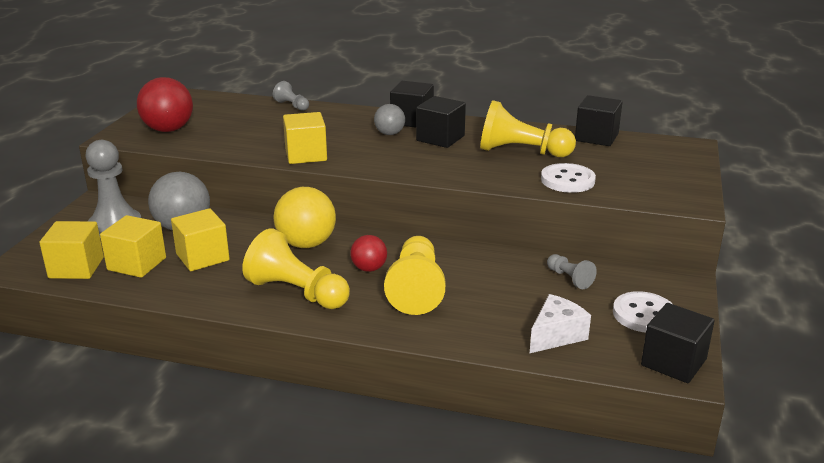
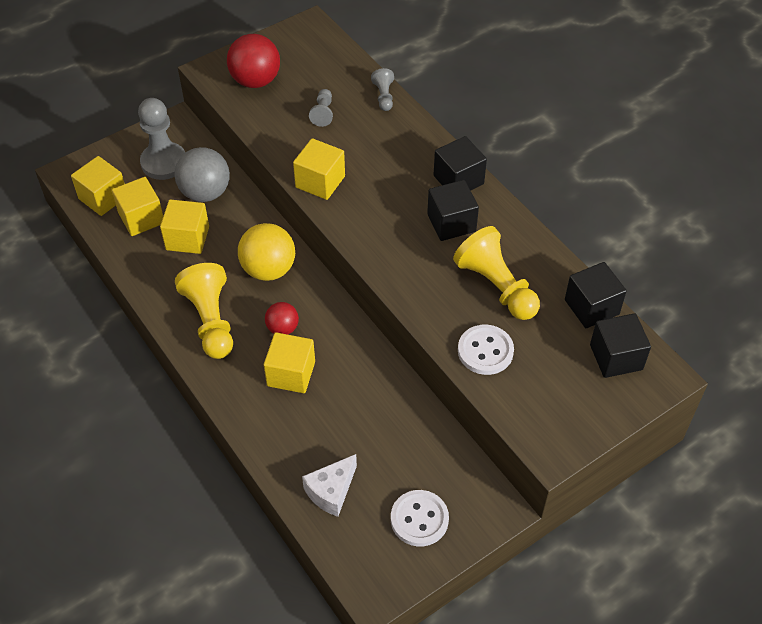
camera: 40 degrees right, 25 degrees up
(389, 134) = (417, 190): grey ball -> none
(416, 289) = (291, 374): yellow pawn -> yellow cube
(556, 335) = (331, 491): white cheese -> white cheese turned 135 degrees clockwise
(569, 278) = (412, 442): grey pawn -> grey pawn (323, 113)
(673, 362) = (379, 578): black cube -> black cube (616, 357)

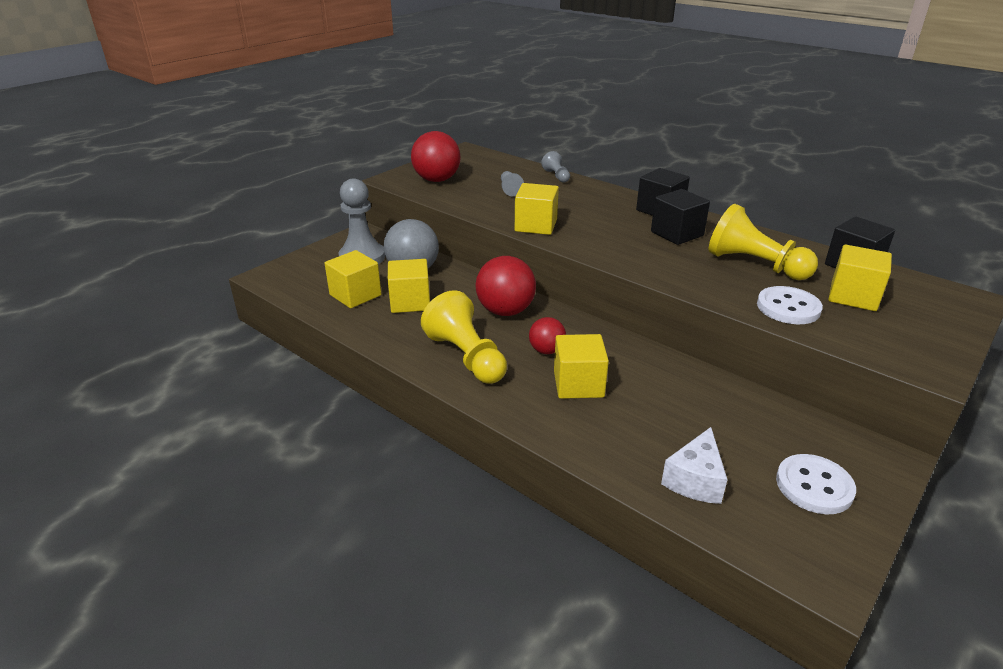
camera: 15 degrees left, 20 degrees down
(103, 198) = (309, 287): yellow cube -> yellow cube (853, 296)
(268, 269) = (505, 311): yellow ball -> red ball
(616, 357) = (912, 293): black cube -> none

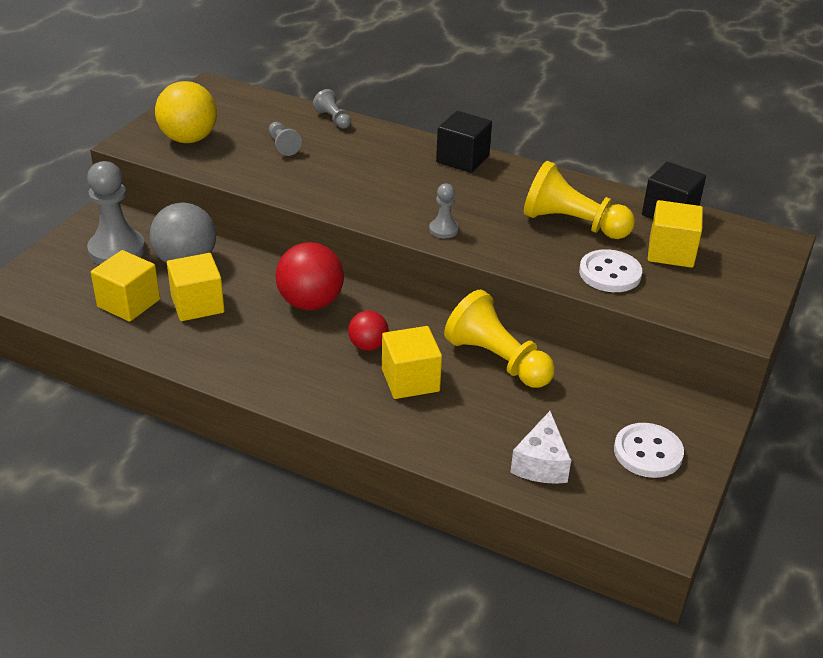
camera: 15 degrees left, 5 degrees up
(437, 180) = (189, 139): red ball -> yellow ball
(466, 357) = (284, 365): yellow pawn -> yellow pawn (497, 360)
(536, 225) = (328, 196): yellow cube -> none
(631, 258) = (443, 230): none -> grey pawn
(677, 233) = (486, 191): black cube -> none

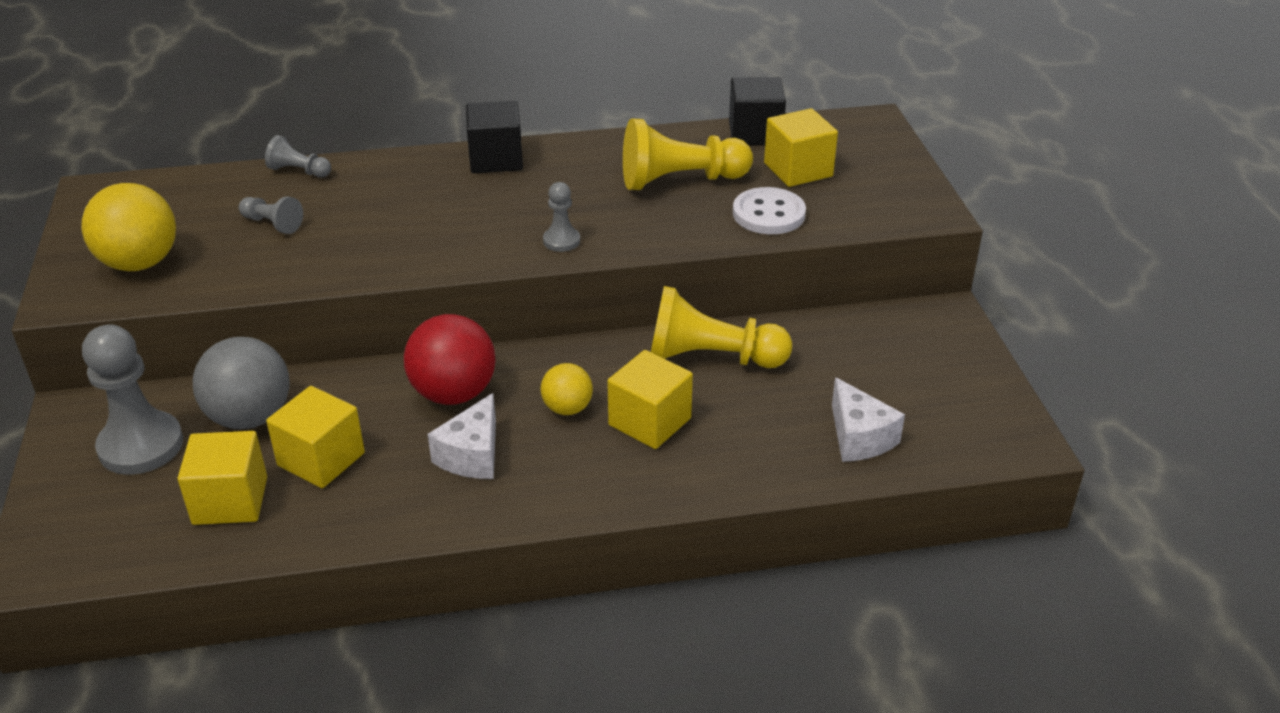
camera: 35 degrees left, 0 degrees up
(281, 345) = (472, 455): none -> white cheese
(368, 346) = (567, 408): red ball -> yellow ball
(648, 452) = (934, 376): white button -> none

